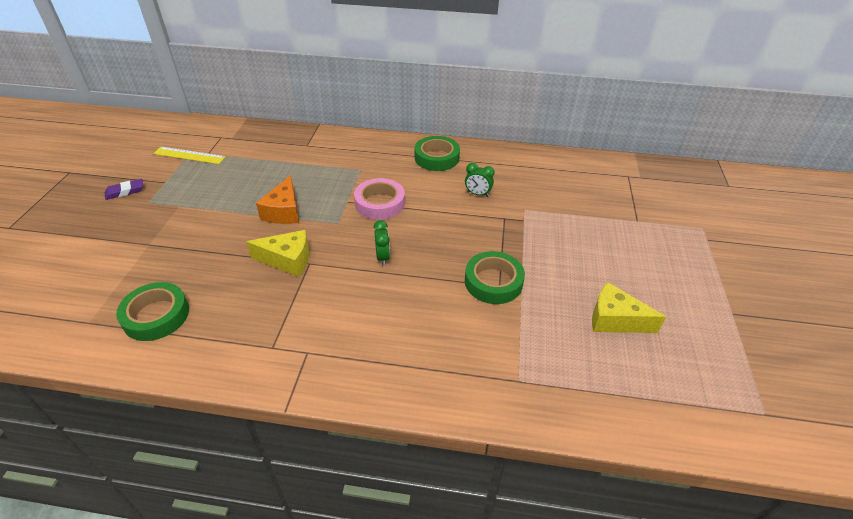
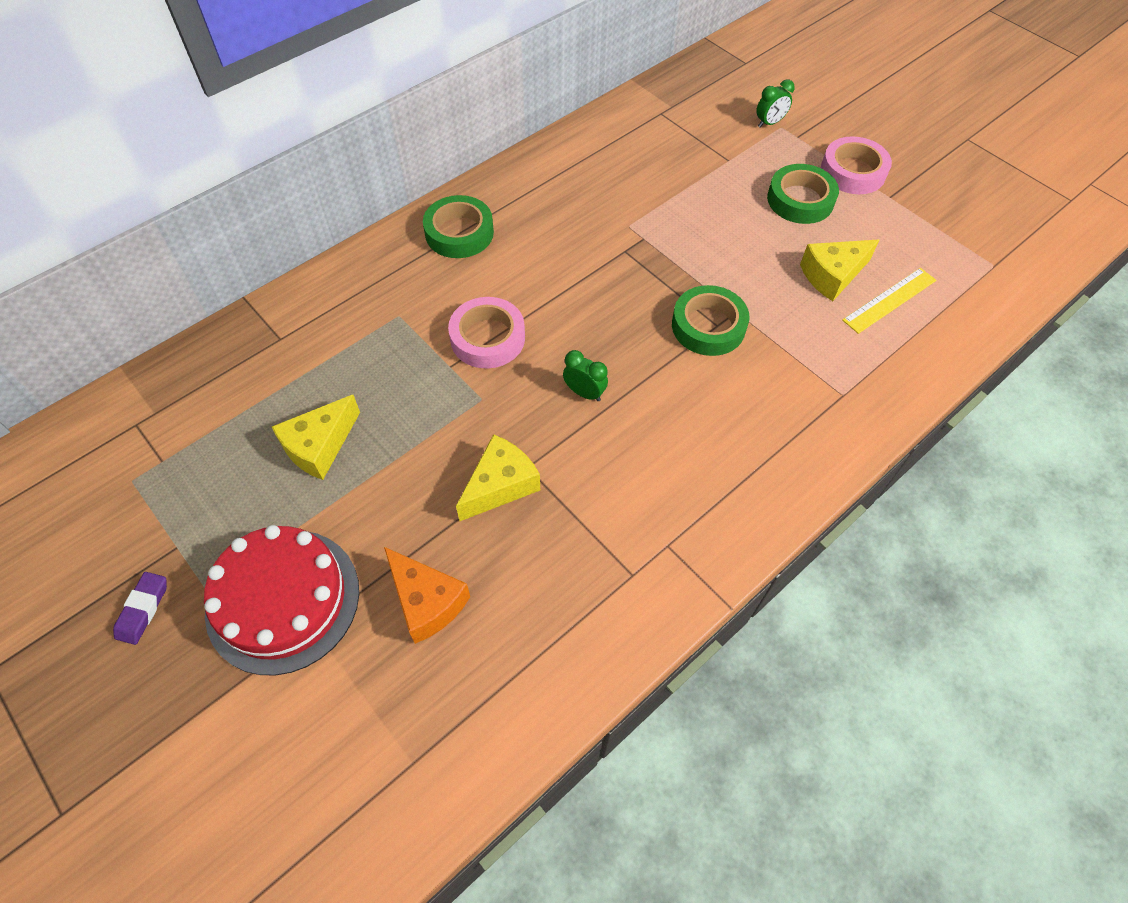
camera: 50 degrees left, 15 degrees up
(156, 316) = (472, 675): green tape -> green tape (800, 200)
(158, 227) = (283, 600): none -> red cake
(189, 155) = (139, 485): yellow ruler -> yellow ruler (889, 300)
(256, 189) = (319, 446): none -> yellow cheese
(284, 211) = (401, 440): orange cheese -> orange cheese (426, 601)
(477, 194) = (564, 244): green clock -> green clock (769, 123)
(723, 282) = (853, 172): none -> pink tape

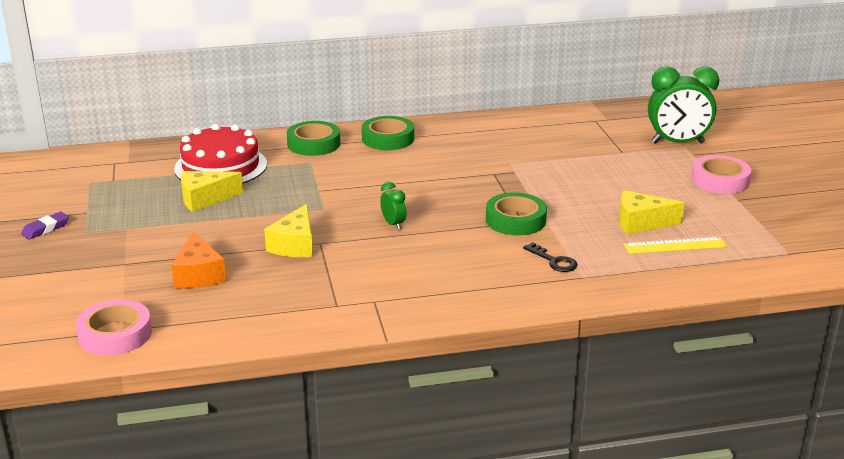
camera: 30 degrees right, 30 degrees down
(283, 600) = (120, 248): red cake -> red cake (221, 166)
(487, 338) = (356, 185): pink tape -> pink tape (115, 334)
(500, 485) = (295, 245): yellow cheese -> yellow cheese turned 120 degrees clockwise
(769, 123) = (677, 143): green clock -> green clock, size x2.15
(797, 380) = (554, 261): none -> black key
(800, 200) = (658, 183): green tape -> green tape (314, 144)

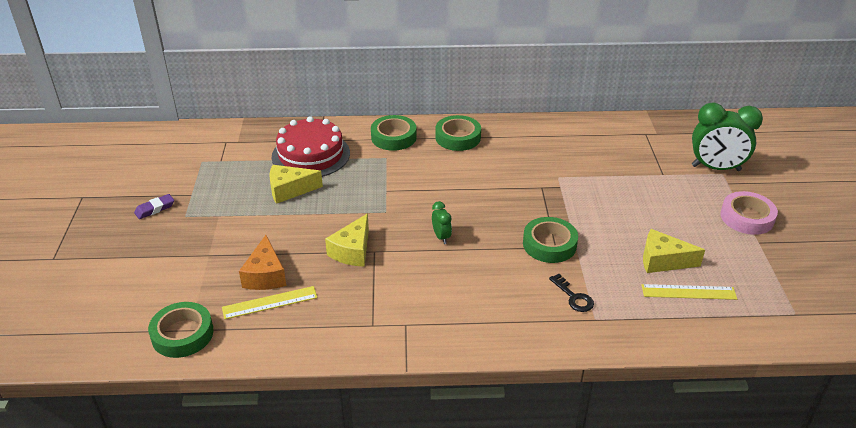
camera: 10 degrees right, 10 degrees up
(115, 334) = (182, 334): pink tape -> green tape
(211, 297) = (270, 303): none -> yellow ruler

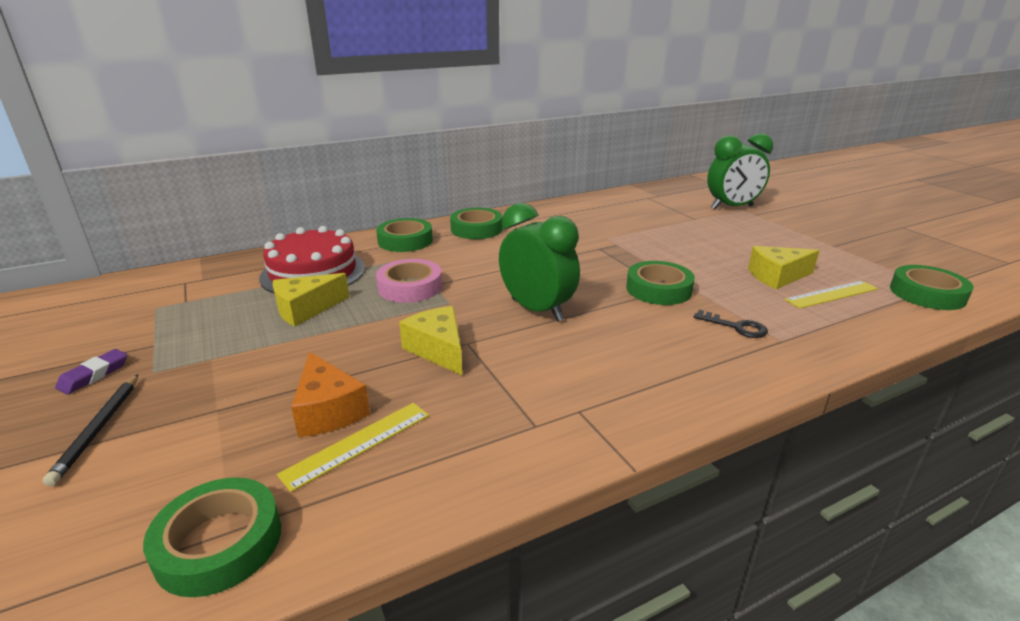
camera: 25 degrees left, 10 degrees down
(148, 248) = (98, 429): none -> black pencil
(352, 251) = (438, 350): yellow cheese -> yellow cheese turned 150 degrees clockwise
(441, 237) = (537, 310): green clock -> green clock, size x2.15
(747, 217) = (800, 232): pink tape -> pink tape (410, 287)
(776, 317) = (927, 294): none -> green tape

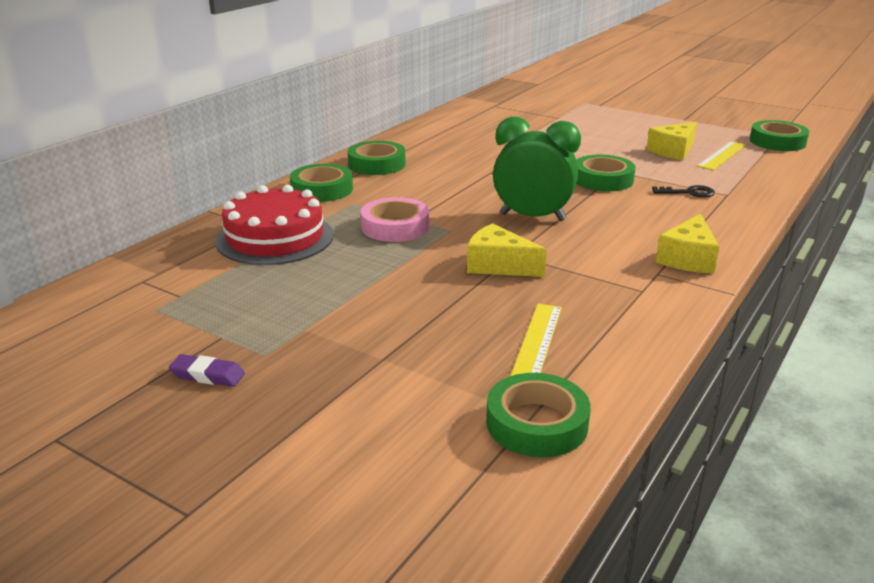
camera: 30 degrees left, 0 degrees up
(94, 375) = (207, 375): purple eraser -> purple eraser turned 75 degrees counterclockwise
(98, 429) = (299, 405): black pencil -> none
(306, 309) = (326, 269): yellow cheese -> yellow cheese (688, 259)
(328, 410) = (479, 329): orange cheese -> none
(732, 207) = (575, 102): green clock -> none

